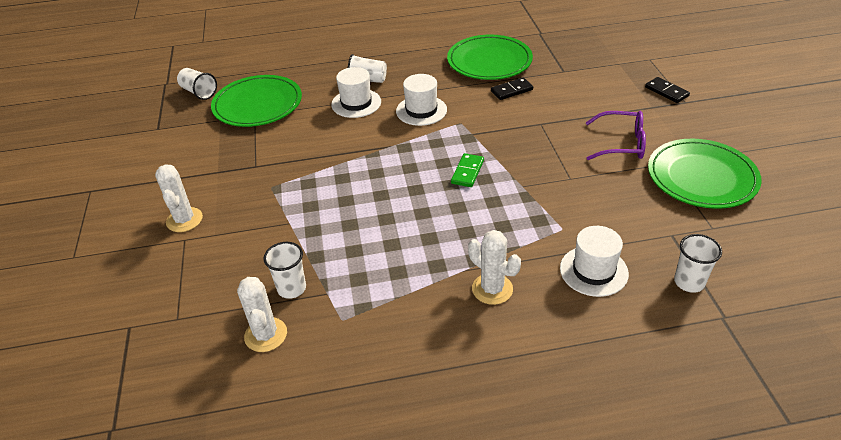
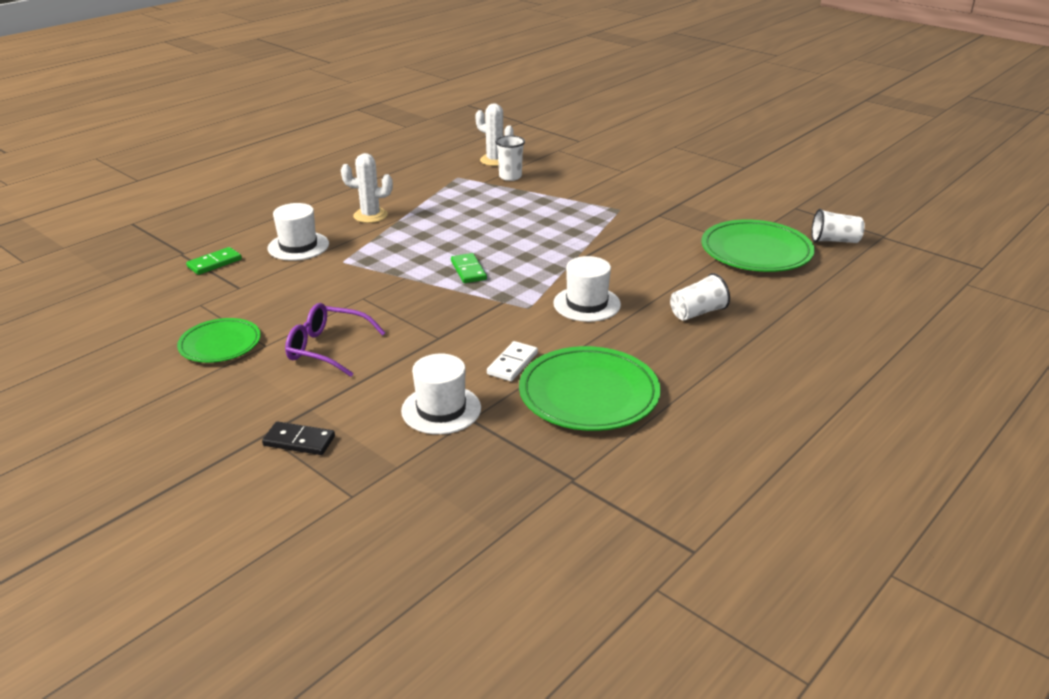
camera: 140 degrees right, 10 degrees down
(184, 220) = (644, 177): white cactus -> none
(356, 103) = (665, 286): white hat -> white hat (441, 409)
(511, 90) = (512, 363): black domino -> white domino
(622, 144) = (327, 348): purple glasses -> purple glasses turned 45 degrees clockwise
(689, 282) = (214, 263): white cup -> green domino
(701, 177) = (220, 344): green plate -> green plate, size x0.62

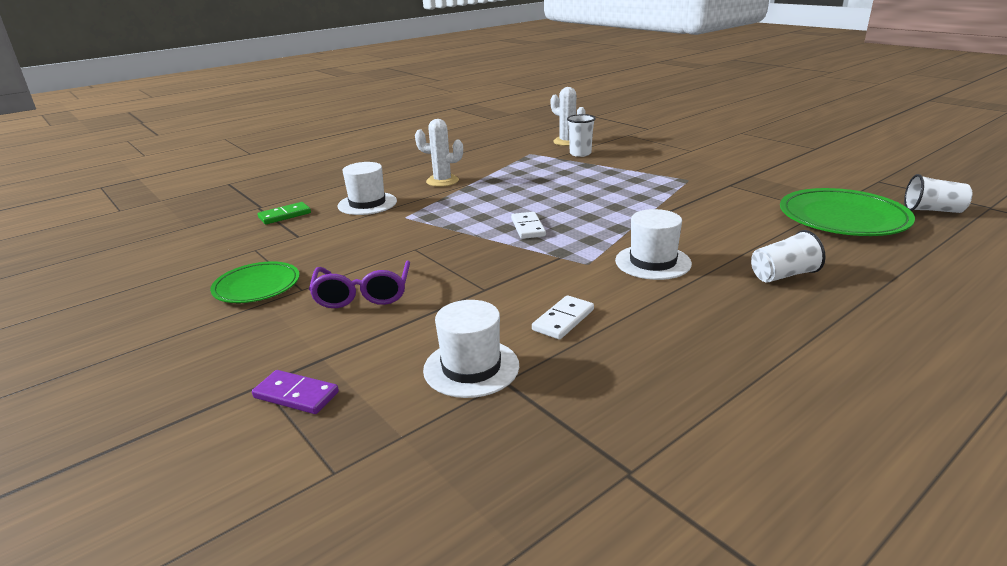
camera: 10 degrees right, 5 degrees down
(299, 441) = (296, 395): black domino -> purple domino
(327, 348) = (363, 295): purple glasses -> purple glasses turned 120 degrees counterclockwise
(468, 270) = (528, 227): green domino -> white domino
(589, 394) = (653, 359): green plate -> none

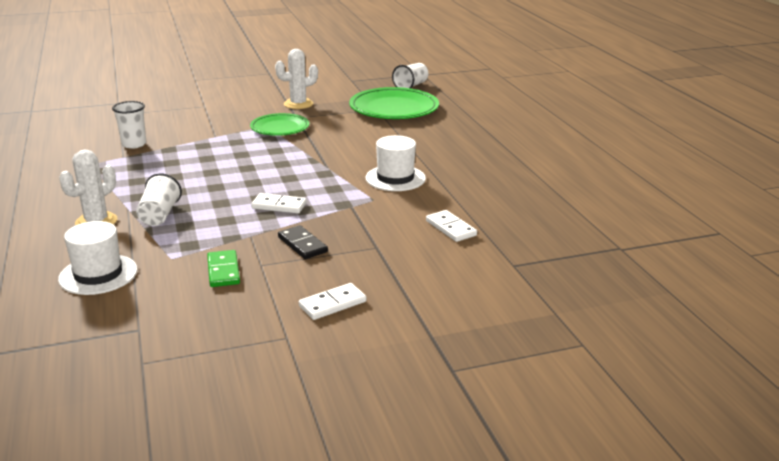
camera: 70 degrees left, 0 degrees up
(257, 286) = (250, 365): green plate -> green plate (280, 128)
(285, 215) = (53, 334): green domino -> green domino (223, 271)
(296, 395) = (480, 353): purple domino -> none
(363, 295) = (332, 304): purple glasses -> white domino
(462, 255) = (302, 245): none -> black domino
(471, 368) = (489, 274): white hat -> none
(567, 142) = (88, 141): white cactus -> white cactus (298, 104)
(783, 275) = (452, 149): white cup -> white cup (159, 215)

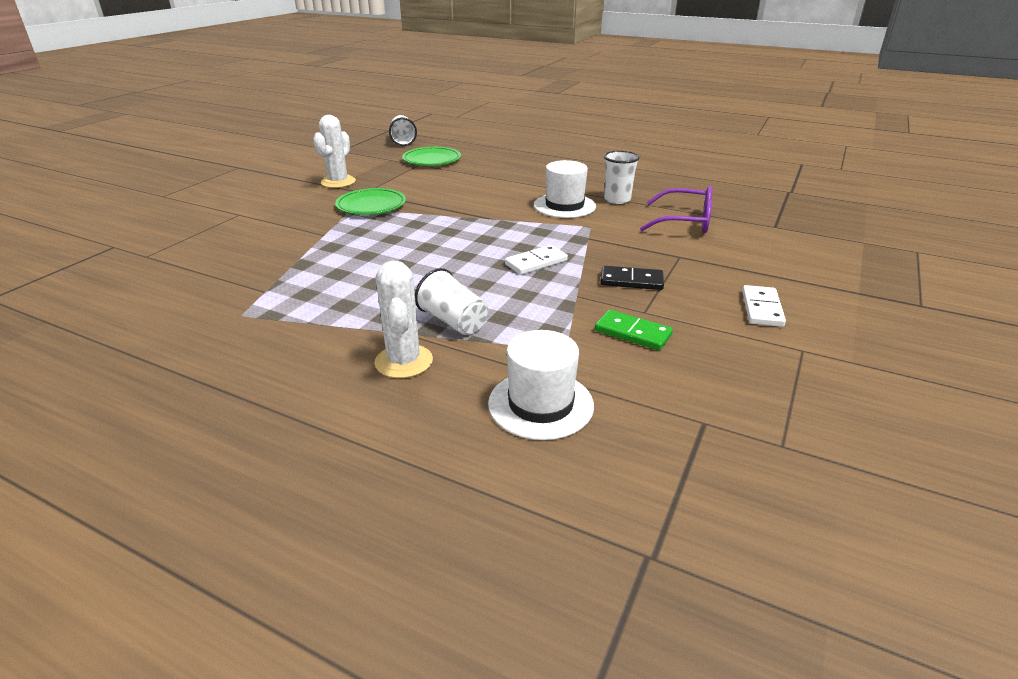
camera: 45 degrees left, 5 degrees up
(134, 144) = (247, 275): white cup -> white cup (617, 199)
(394, 108) = (432, 160): green plate -> green plate, size x0.62
(451, 228) = (685, 222): white domino -> purple glasses

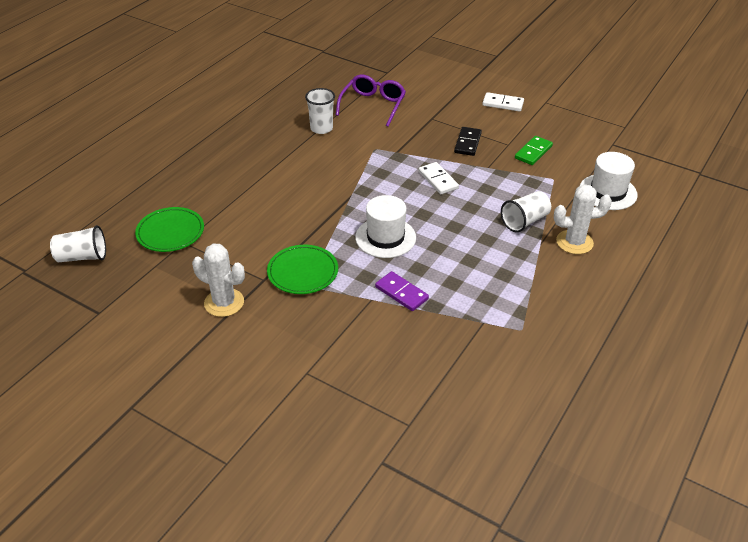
camera: 85 degrees left, 10 degrees up
(328, 248) = (401, 293): none -> purple domino
(564, 206) = (329, 156): white hat -> white hat (385, 237)

